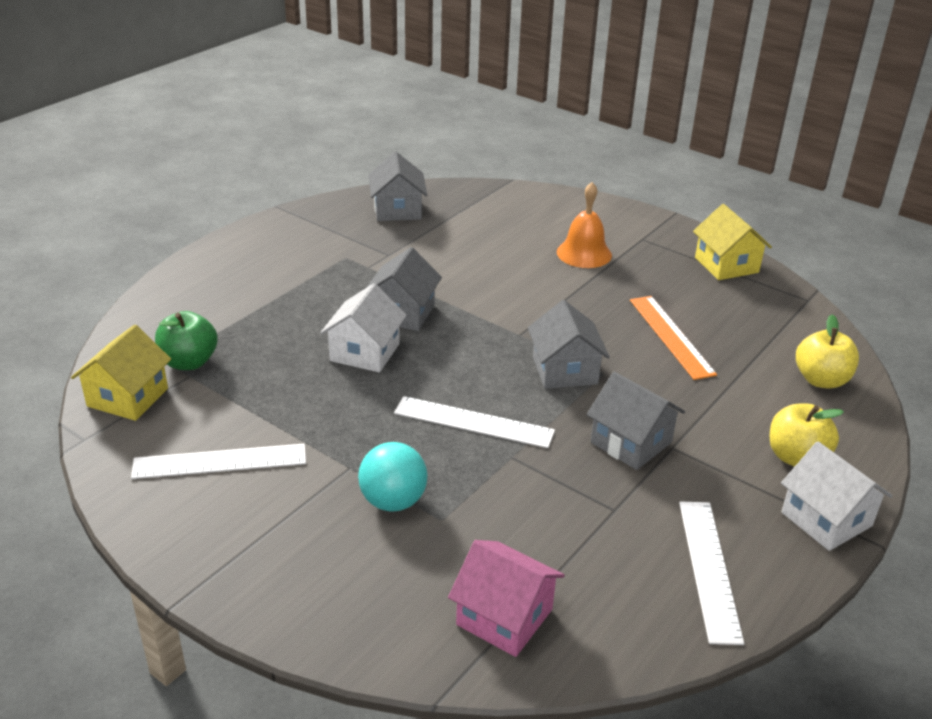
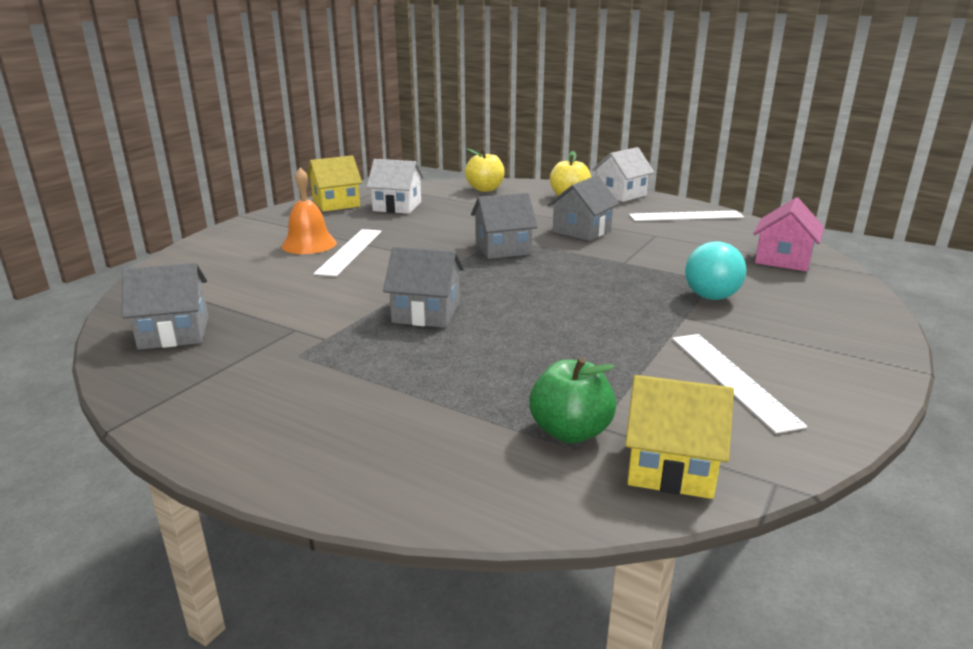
camera: 95 degrees left, 10 degrees down
(365, 352) = (506, 325): white house -> white house (397, 206)
(473, 422) = (590, 275): white ruler -> white ruler (350, 251)
(671, 336) = (443, 219): orange ruler -> none

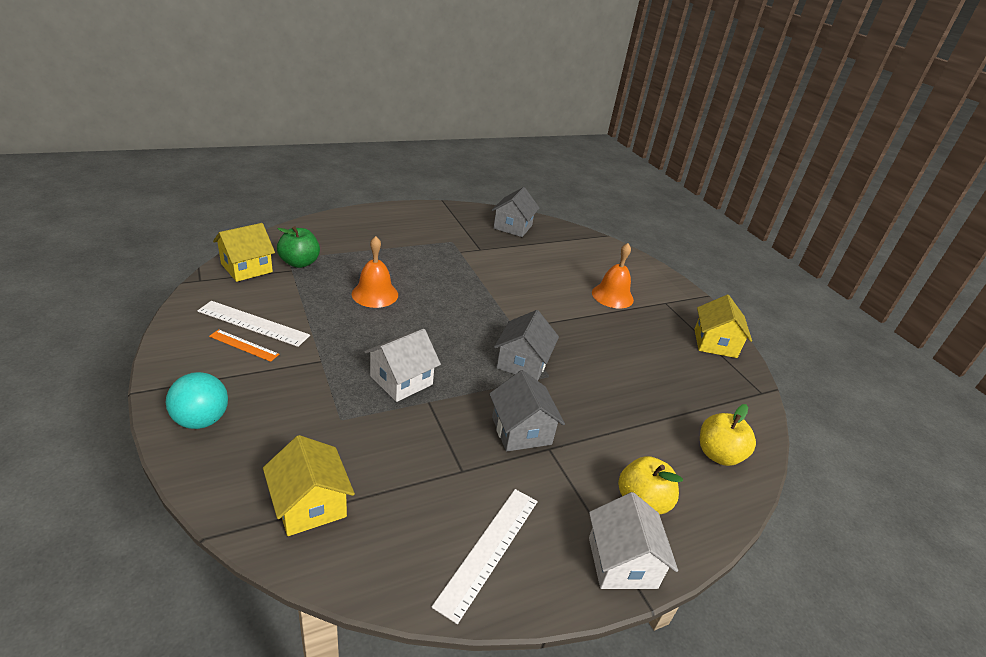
camera: 120 degrees right, 10 degrees up
(350, 251) = (582, 303): white ruler -> none
(397, 206) = (684, 368): white house -> white house (401, 380)
(426, 313) = (452, 285): grey house -> none
(532, 343) = (375, 294): none -> orange bell
(711, 297) = (323, 393): turquoise ball -> turquoise ball (201, 420)
(763, 362) = (244, 345): none -> orange ruler
(783, 259) = (310, 504): pink house -> yellow house

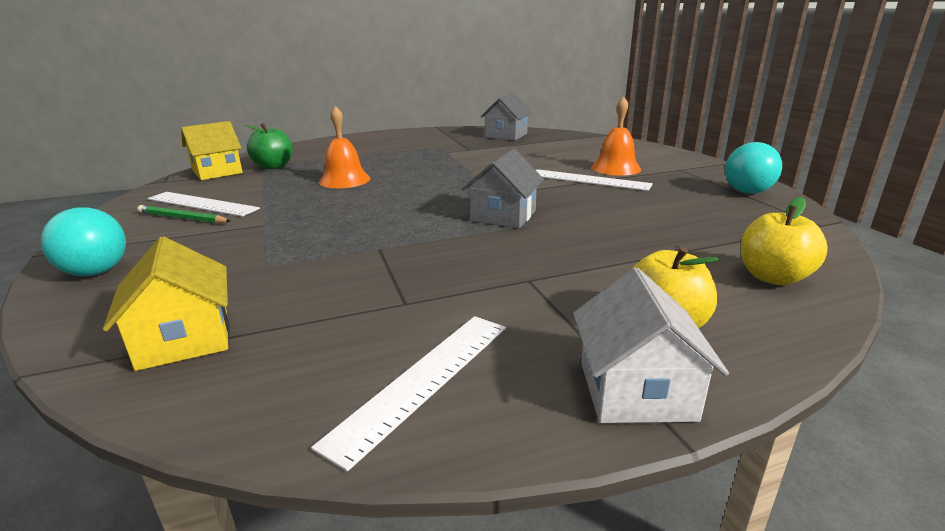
camera: 10 degrees right, 10 degrees down
(244, 345) = (182, 218): orange ruler -> green pencil
(401, 380) = (351, 234): white house -> none
(521, 431) = (493, 266): grey house -> none
(590, 313) = (589, 180): none -> white ruler
(715, 343) = (747, 192): yellow house -> turquoise ball

